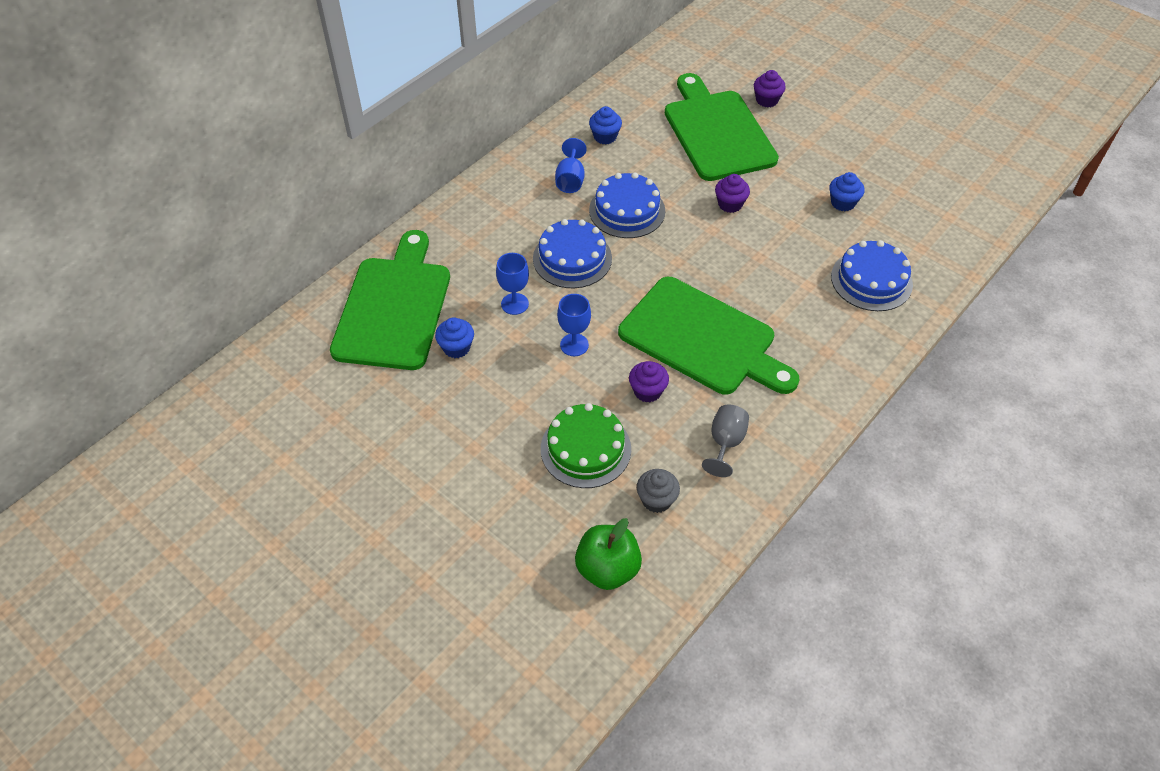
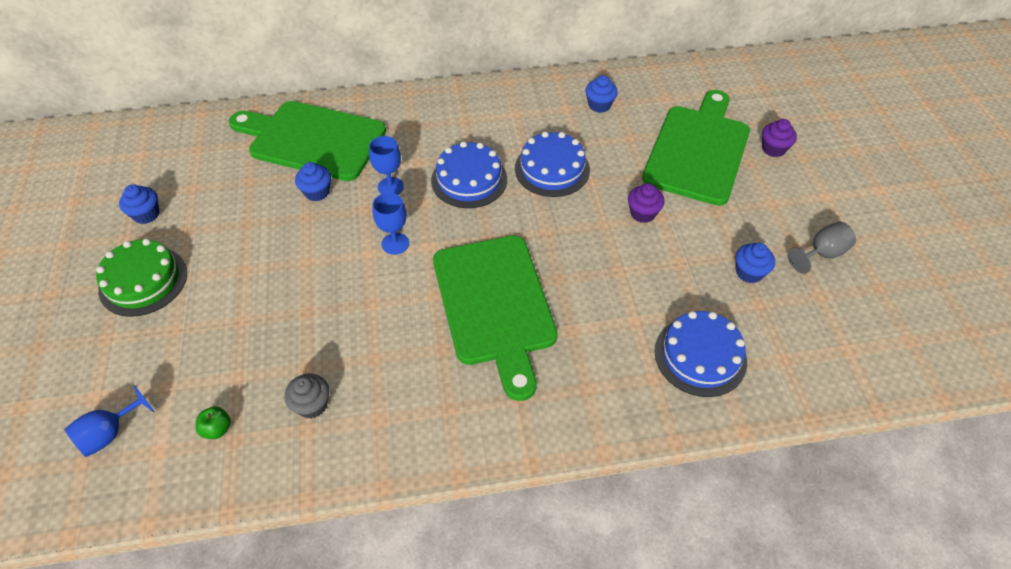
camera: 40 degrees right, 0 degrees up
(321, 466) = (146, 214): none -> blue cupcake
(394, 307) = (312, 139): green cutting board -> green cutting board turned 120 degrees counterclockwise
(570, 180) = (535, 122): blue goblet -> blue goblet (110, 433)
(585, 449) = (311, 326): green cake -> green cake (143, 281)
(607, 569) = (217, 429): green apple -> green apple, size x0.50
(647, 391) = (405, 315): purple cupcake -> none
(725, 443) = (414, 401): grey goblet -> grey goblet (821, 254)

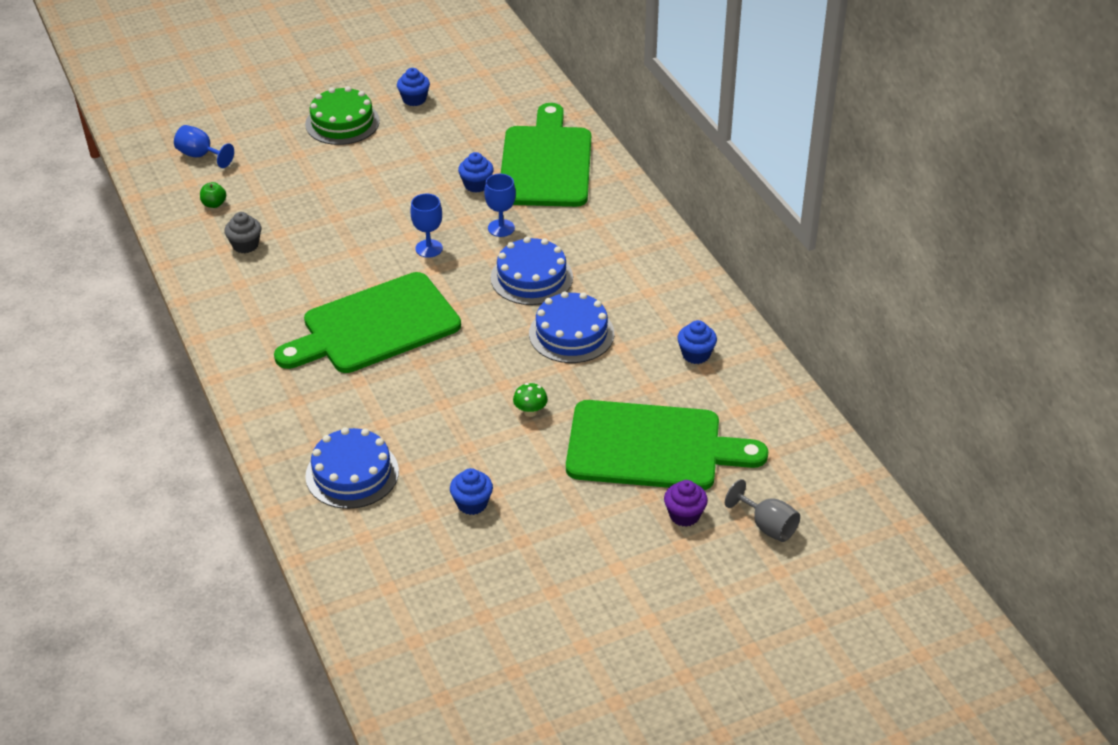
camera: 75 degrees right, 10 degrees down
(642, 213) = (530, 411): purple cupcake -> green mushroom
(821, 254) = (520, 564): grey goblet -> grey goblet (767, 526)

